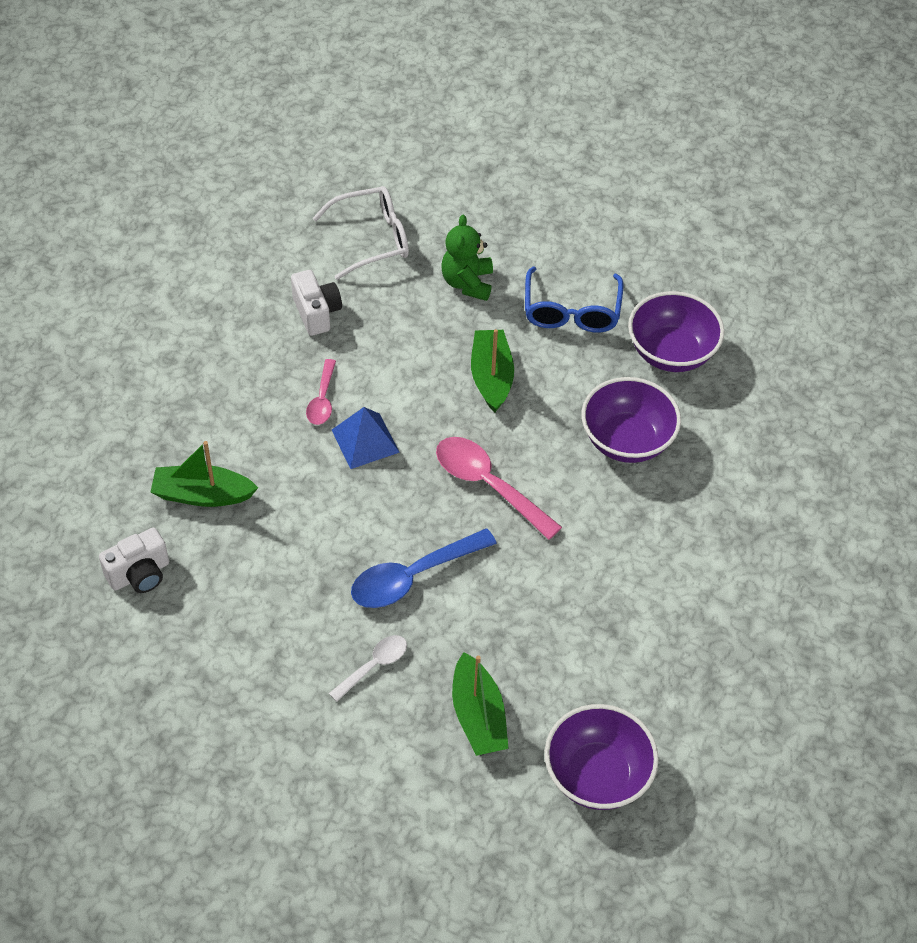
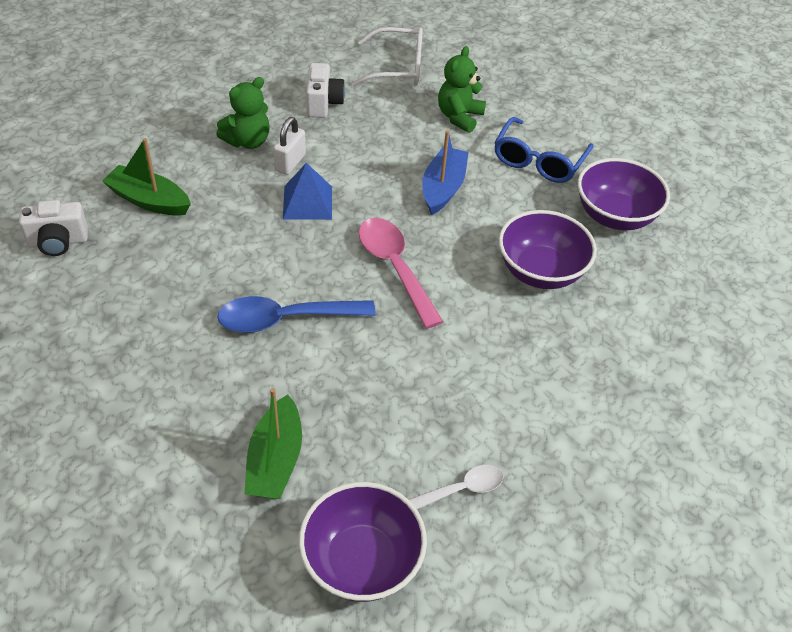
camera: 20 degrees right, 5 degrees down
(263, 388) = (248, 141): none -> green teddy bear
(322, 400) = (290, 163): pink spoon -> white padlock
(374, 666) = (206, 381): white spoon -> white spoon (462, 489)
(491, 377) = (443, 188): green boat -> blue boat

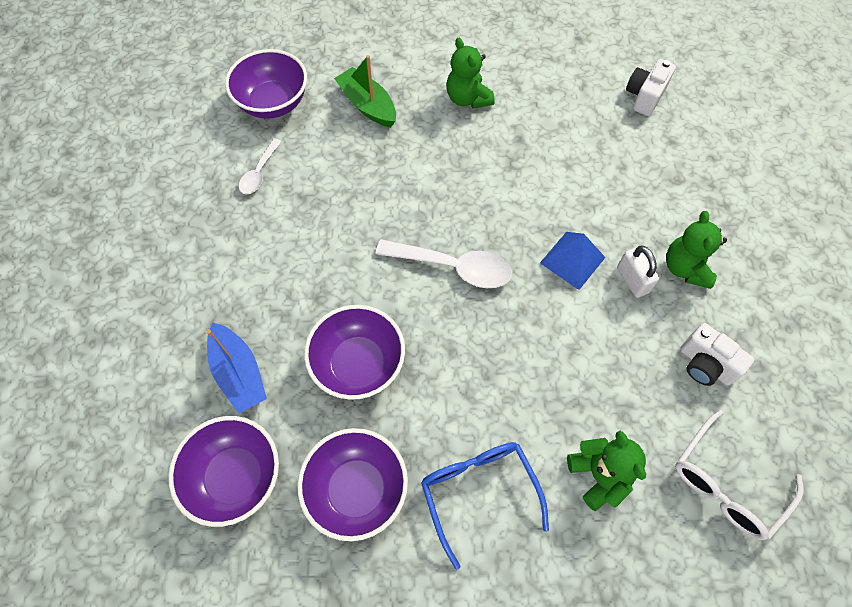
camera: 135 degrees right, 15 degrees up
(149, 200) = (653, 164): green boat -> none
(182, 376) = (467, 98): none -> green teddy bear
(285, 319) = (465, 172): blue spoon -> none
(395, 267) = (453, 267): pink spoon -> white spoon
(443, 188) = (510, 372): blue boat -> blue boat (239, 373)
(694, 282) = (235, 477): none -> purple bowl

